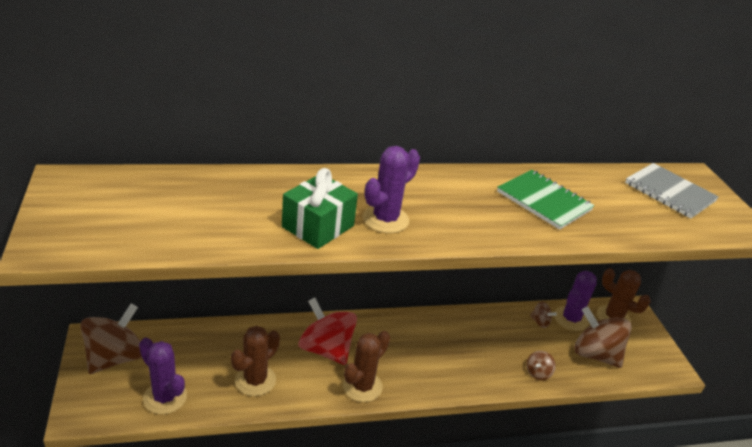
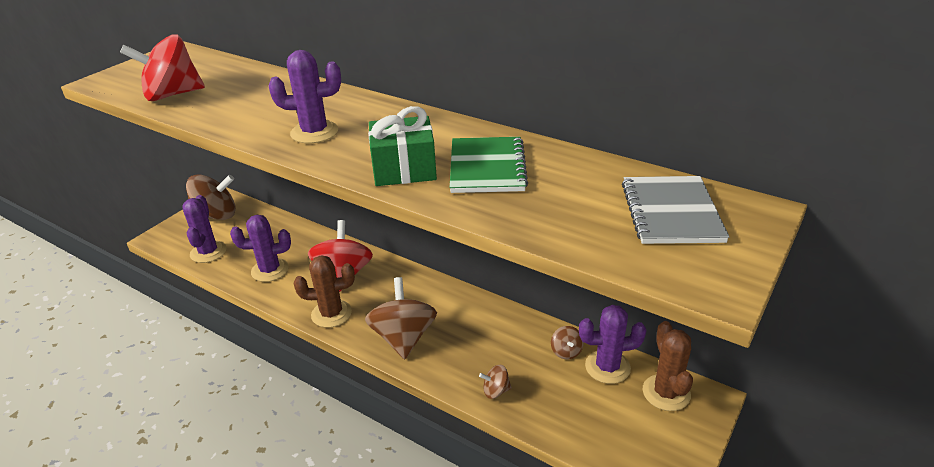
camera: 50 degrees right, 0 degrees up
(175, 232) = (172, 95): none -> red spinning top
(255, 380) = (270, 270): brown cactus -> purple cactus
(318, 226) = (258, 120): green gift -> green gift (404, 169)
(595, 354) = (586, 412): brown spinning top -> brown spinning top (403, 338)

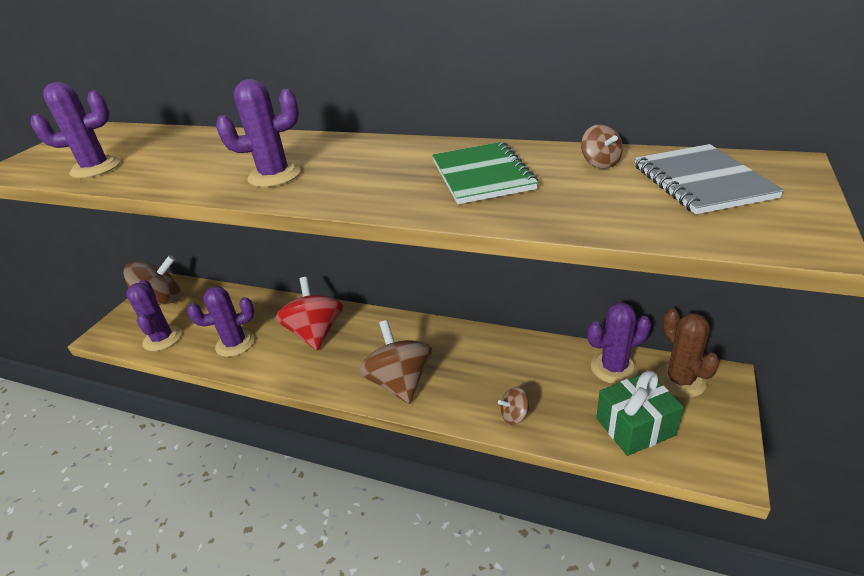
camera: 10 degrees left, 0 degrees up
(172, 95) = (96, 168): red spinning top -> purple cactus
(331, 314) = (315, 374): brown cactus -> none
(404, 169) = (393, 192): green gift -> green gift (635, 426)
(566, 351) = (568, 362): brown spinning top -> brown spinning top (600, 163)

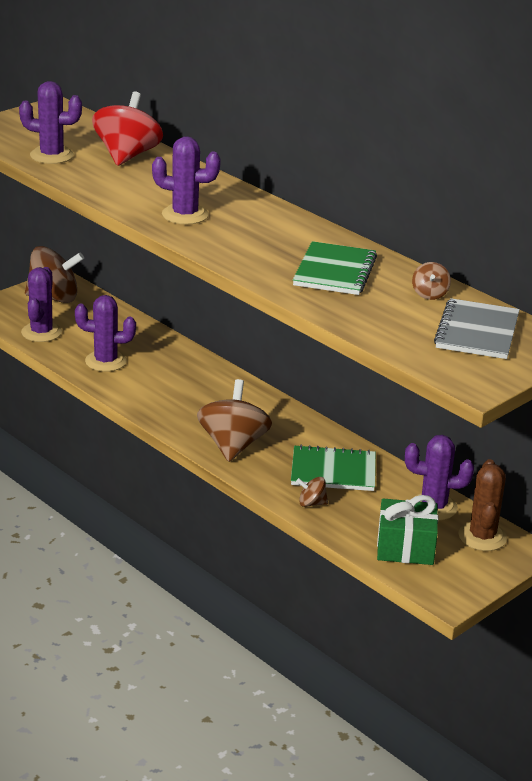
camera: 20 degrees right, 5 degrees down
(316, 333) = (184, 380): red spinning top -> red spinning top (127, 156)
(504, 370) = (333, 471): none -> green notebook

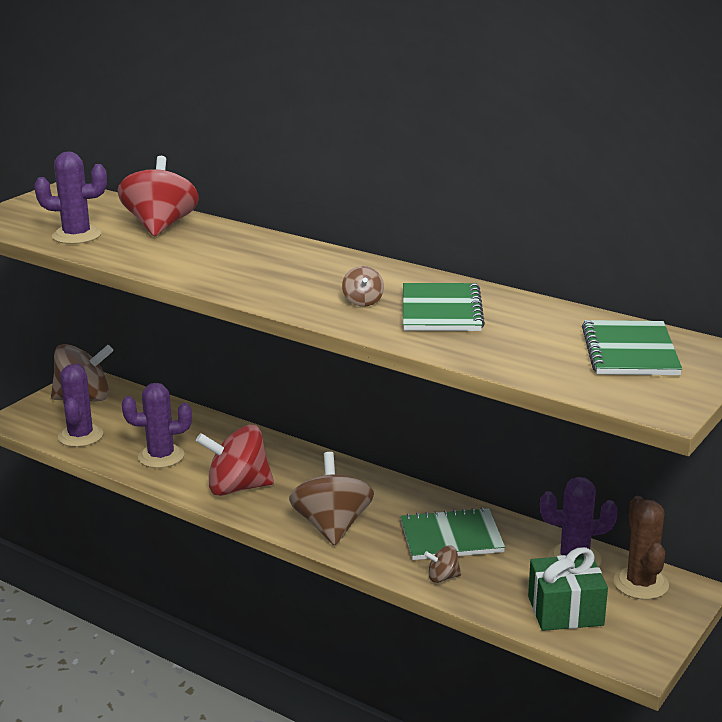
camera: 10 degrees left, 5 degrees down
(163, 399) = (237, 487): none -> red spinning top
(185, 215) = (249, 275): purple cactus -> none
(429, 294) = (556, 320): brown spinning top -> brown spinning top (363, 301)
(477, 332) = (630, 351): grey notebook -> green notebook

